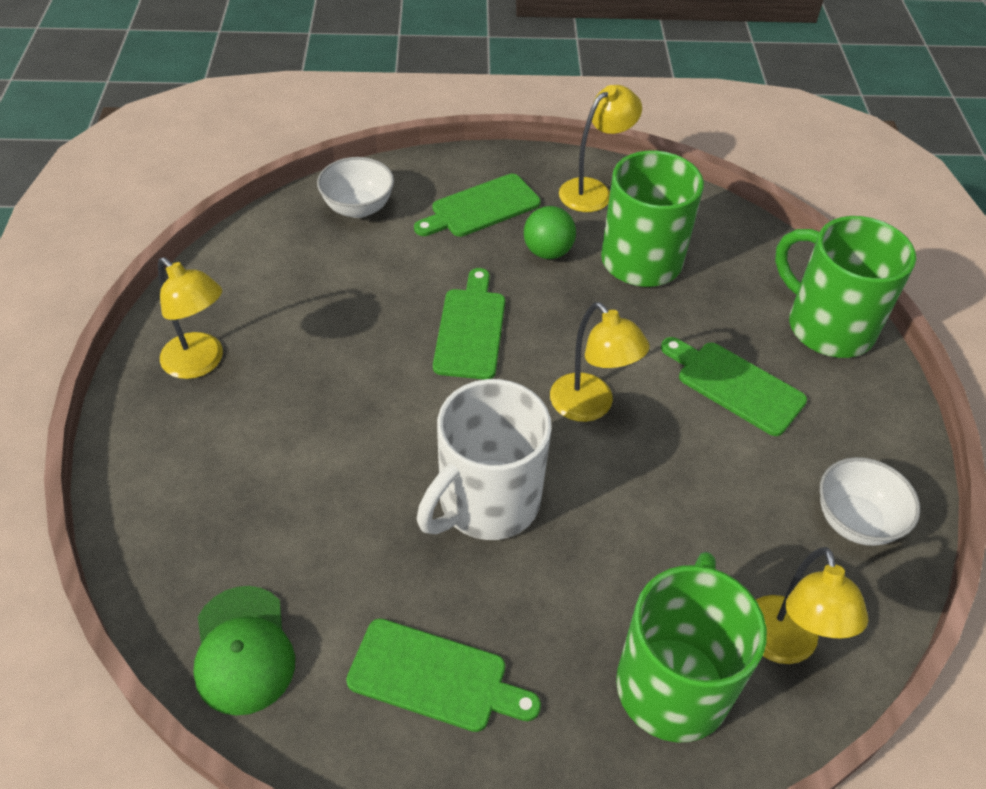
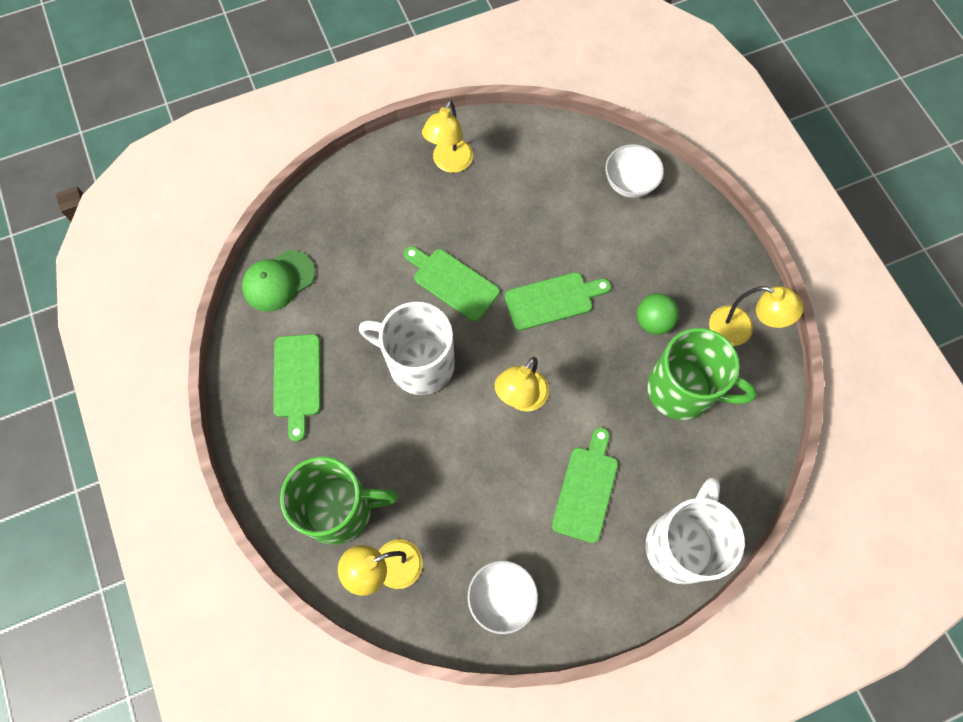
camera: 70 degrees right, 20 degrees up
(481, 208) = (675, 260): green cutting board -> green cutting board (452, 282)
(827, 326) = (681, 544): green mug -> white mug

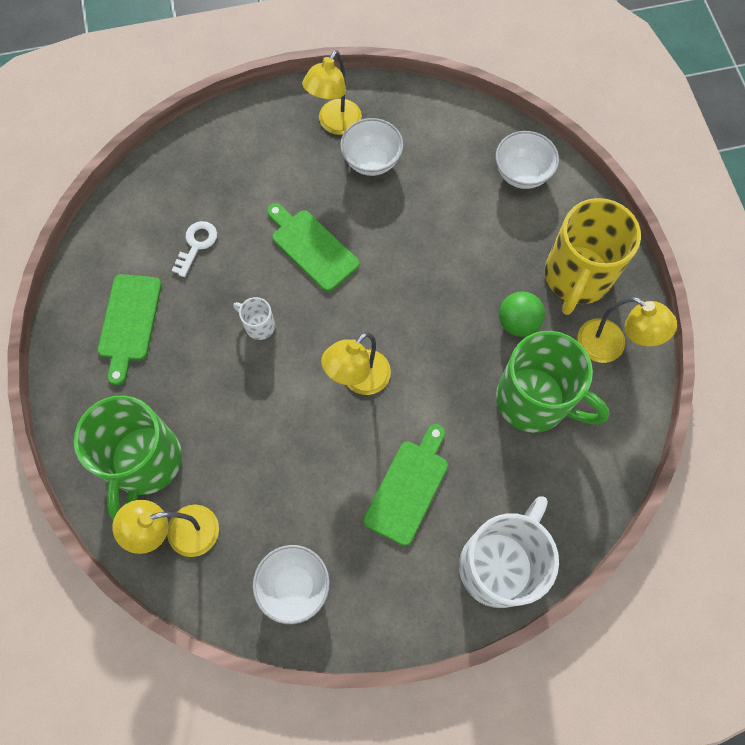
camera: 10 degrees right, 0 degrees up
(278, 281) = (132, 217): green cap -> none
(340, 509) = (145, 462): green mug -> green mug turned 90 degrees clockwise
(344, 297) = (196, 245): none -> white key
(419, 363) = (259, 326): white mug -> white mug, size x0.43
(490, 193) = (371, 161): none -> white bowl
(552, 300) = (414, 282): green cutting board -> none
(697, 271) = (576, 277): none -> yellow mug

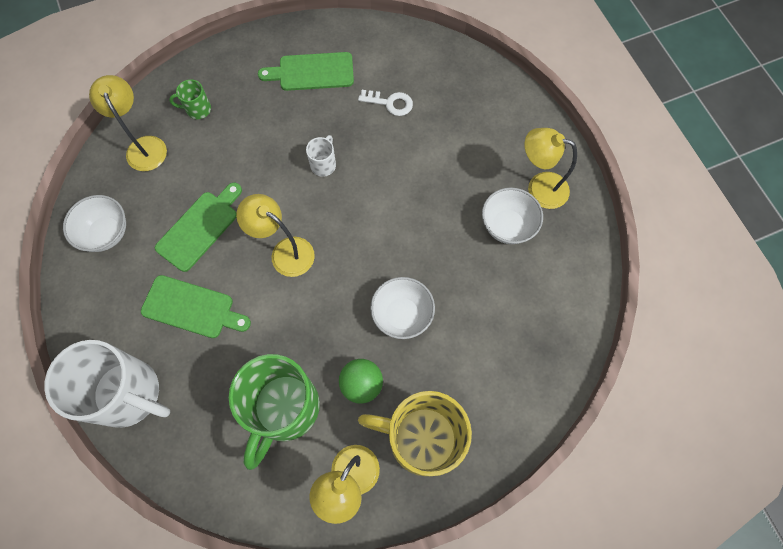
camera: 80 degrees right, 0 degrees up
(145, 462) = (197, 109): green mug -> green mug, size x0.43
(312, 248) = (405, 191): green cutting board -> green cutting board (199, 228)
(522, 174) = (529, 369): white bowl -> white bowl (402, 315)

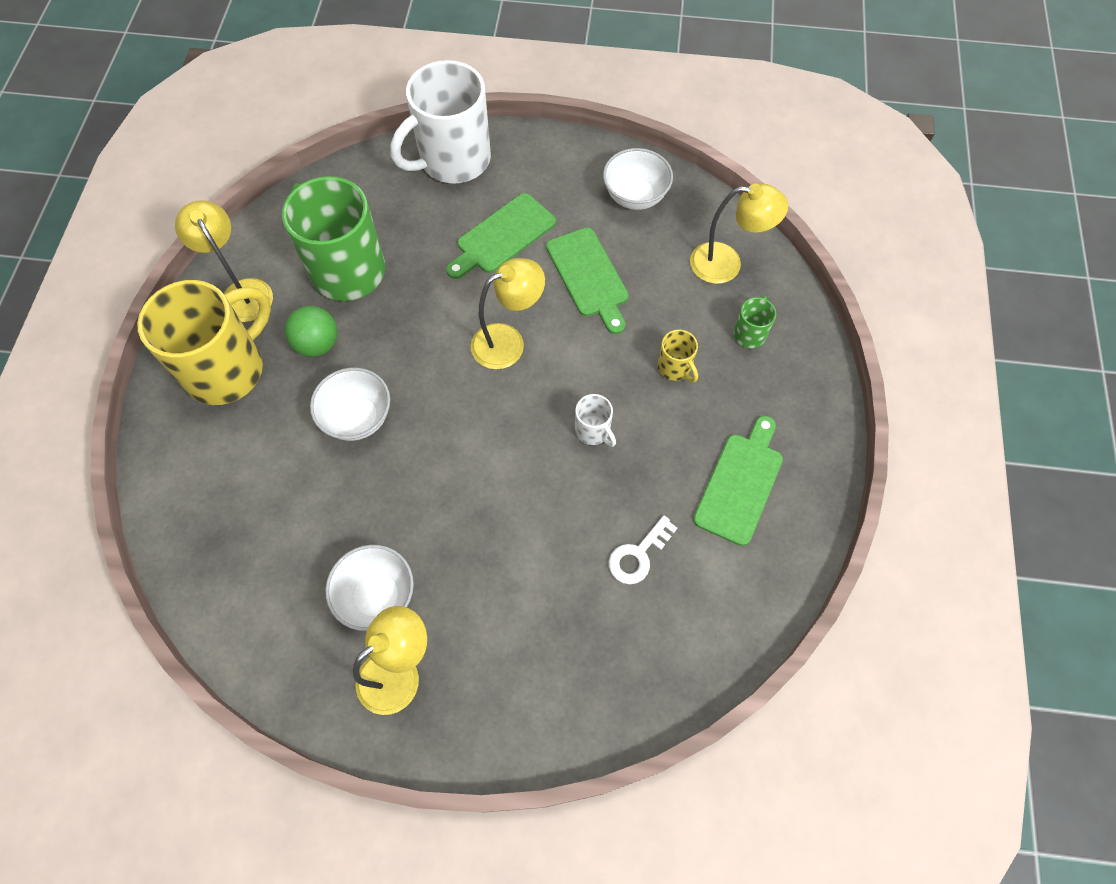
camera: 120 degrees right, 5 degrees down
(249, 140) = (675, 368): none -> yellow mug

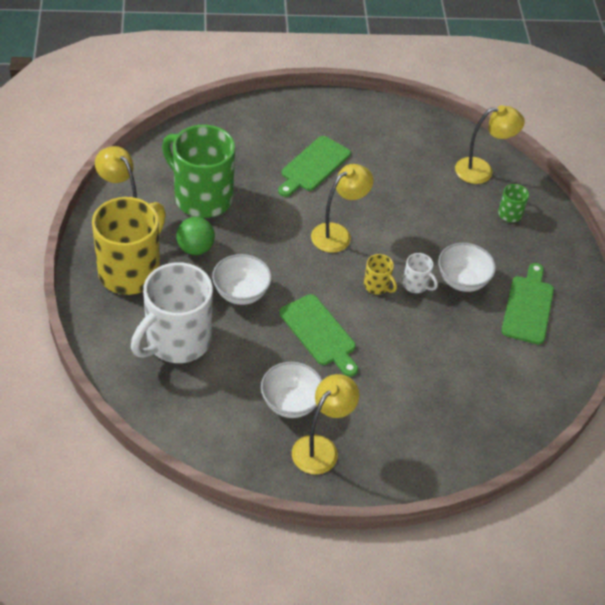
camera: 15 degrees left, 15 degrees down
(453, 160) = (260, 118): white mug -> white mug (176, 341)
(589, 276) = (385, 187): green cutting board -> green cutting board (319, 333)
(635, 196) = (404, 132): white bowl -> white bowl (462, 281)
(638, 555) = (469, 357): white key -> none
(675, 368) = (463, 239): yellow mug -> yellow mug (377, 286)

